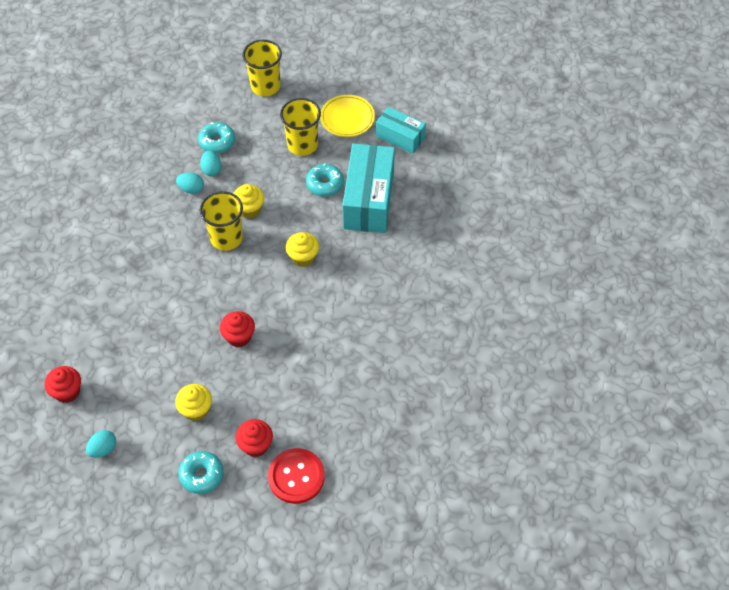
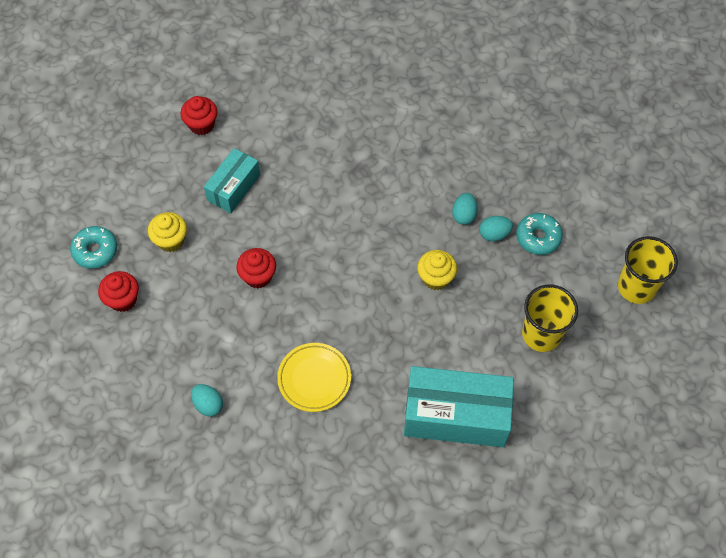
camera: 90 degrees right, 5 degrees up
(103, 449) = (134, 162): turquoise egg -> turquoise egg (208, 404)
(226, 238) = (393, 256): yellow cup -> none
(296, 477) = (81, 341): red button -> none
(303, 257) = (366, 340): yellow cupcake -> none
(325, 184) = (479, 362): turquoise donut -> none
(347, 118) = (592, 388): yellow plate -> yellow plate (314, 379)
(400, 137) = (565, 457): turquoise box -> turquoise box (234, 188)

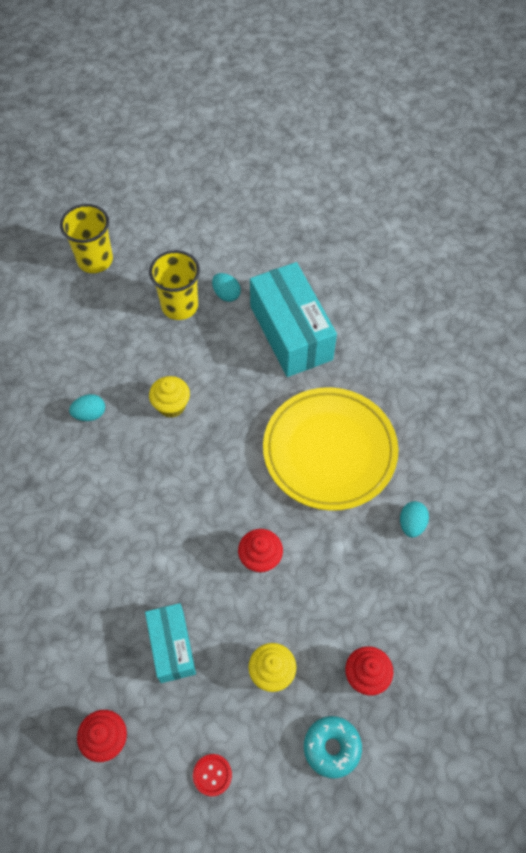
camera: 120 degrees left, 0 degrees up
(134, 173) = (212, 775): none -> red button
(234, 188) = (172, 646): turquoise box -> turquoise box turned 75 degrees clockwise
(314, 379) = (329, 451): yellow plate -> yellow plate, size x1.81
(494, 234) = (98, 381): turquoise egg -> turquoise egg (226, 294)
(538, 237) = (83, 346): turquoise donut -> none

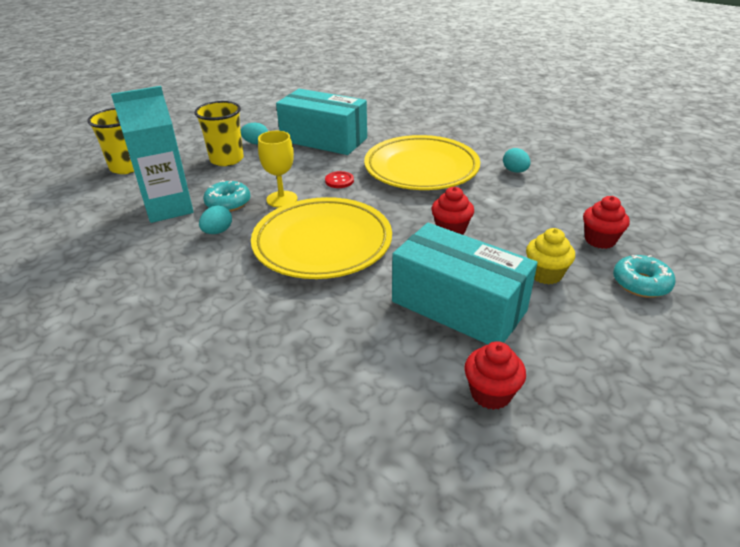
camera: 40 degrees left, 25 degrees down
(81, 351) = (168, 208): none -> turquoise carton
(127, 378) = (228, 203): none -> turquoise donut
(149, 492) = (322, 243): none -> yellow plate
(171, 405) = (282, 199): yellow cupcake -> yellow goblet
(172, 646) = (458, 306): turquoise box -> turquoise box, size x1.71
(212, 775) = (598, 353): red button -> red button (339, 181)

